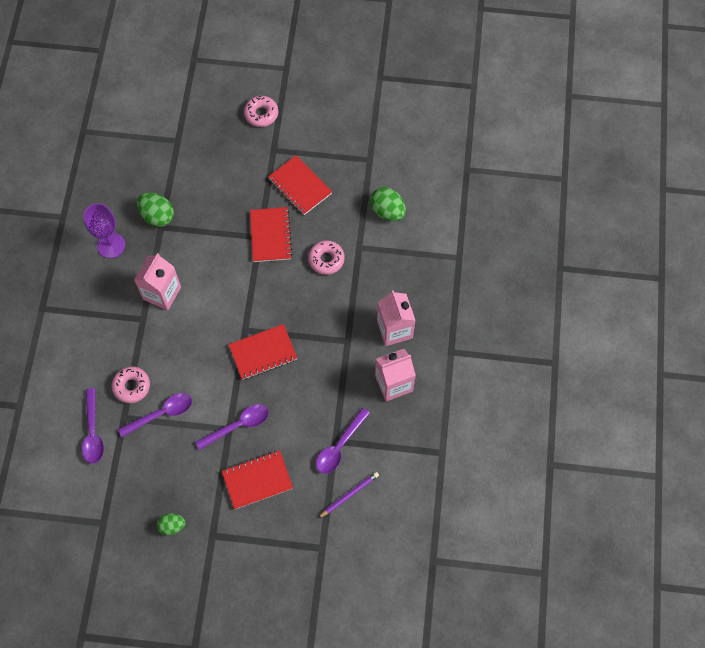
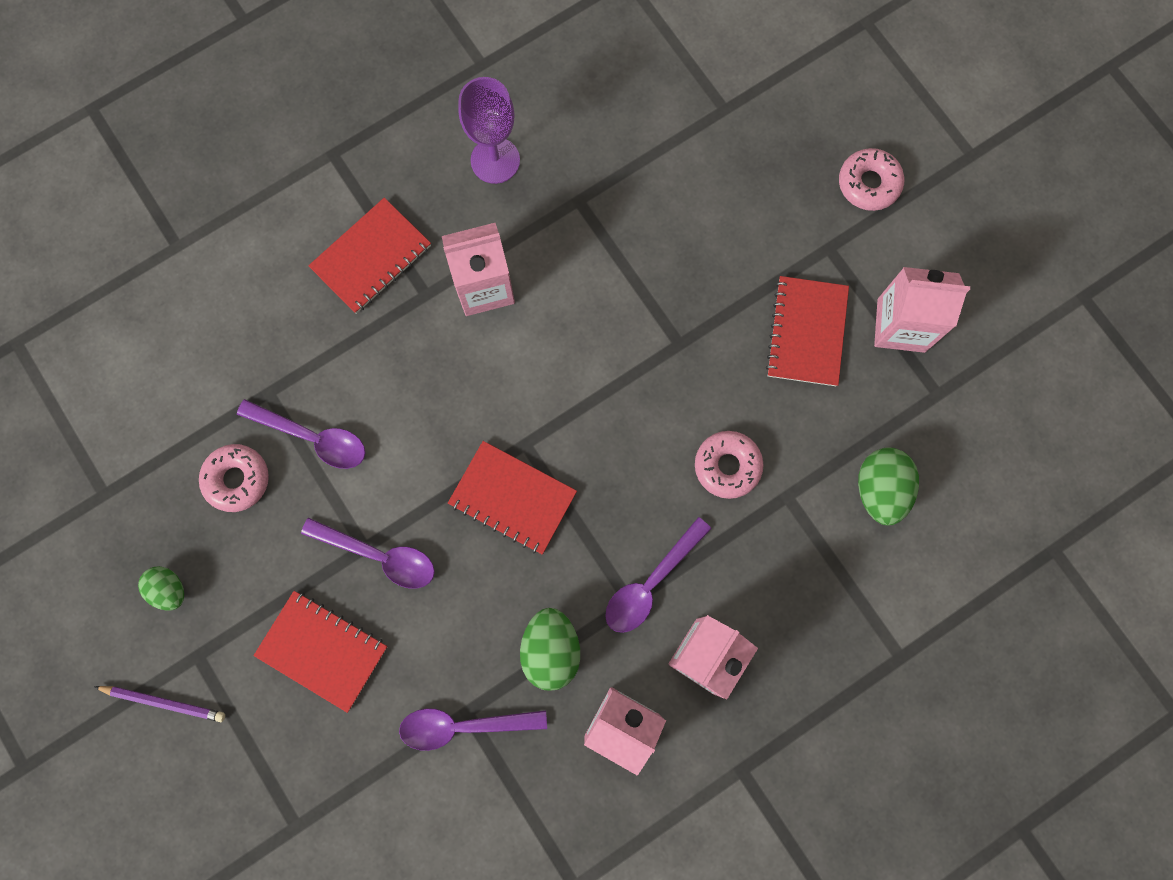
camera: 50 degrees right, 10 degrees up
(93, 432) = (216, 371): purple spoon -> purple spoon (651, 583)
(131, 386) = (319, 364): pink donut -> pink donut (237, 479)
(157, 216) = (590, 182): green egg -> green egg (551, 650)
(270, 235) = (695, 357): red notebook -> red notebook (371, 257)
(330, 150) = (901, 325): none -> pink carton
(349, 495) = (403, 801): purple pencil -> purple pencil (164, 702)

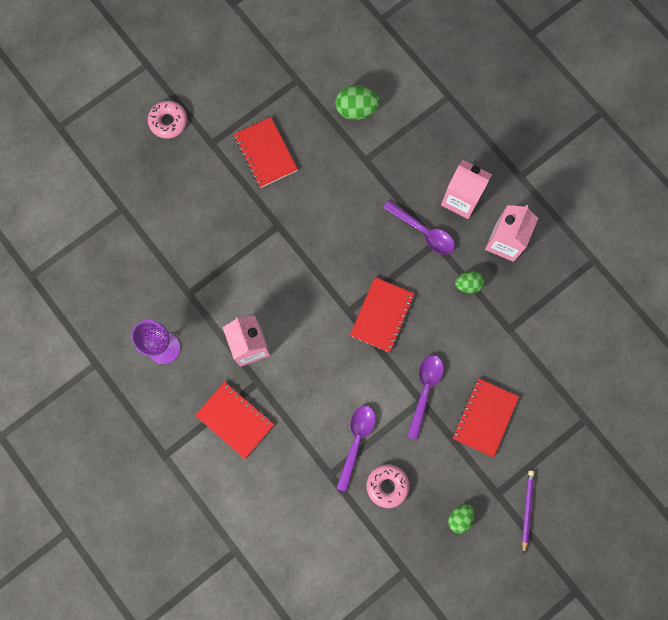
camera: 95 degrees left, 0 degrees up
(463, 726) = (517, 330): purple spoon -> none
(551, 650) = (468, 284): green egg -> green egg, size x0.64
(727, 466) = (350, 193): pink donut -> none
(806, 332) = (265, 153): red notebook -> red notebook turned 60 degrees clockwise
(901, 325) = (257, 101): pink carton -> none

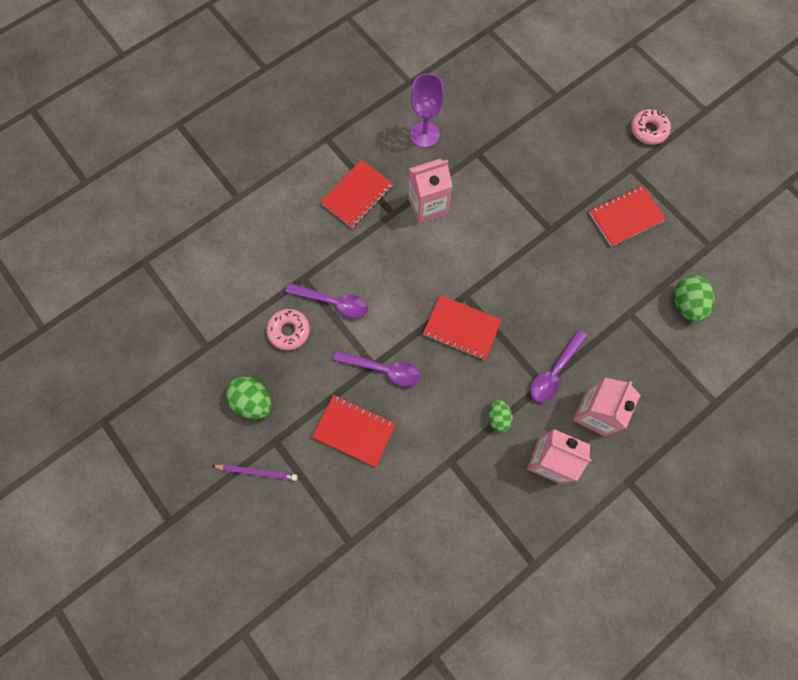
camera: 90 degrees right, 5 degrees down
(459, 518) = (253, 401): green egg -> green egg, size x1.57

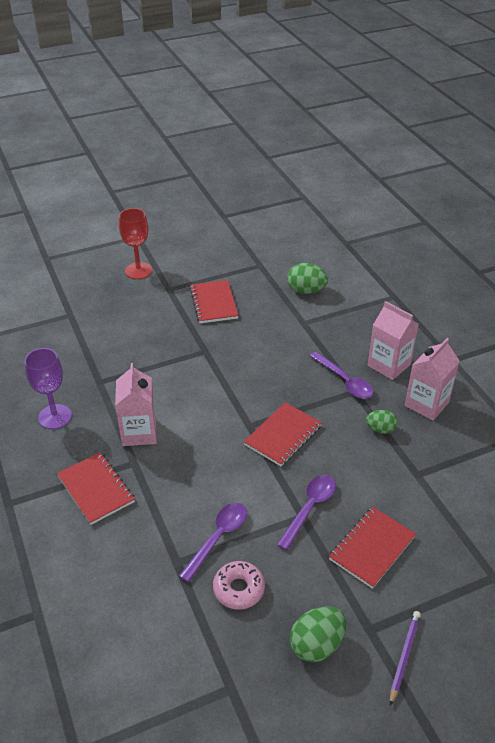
camera: 75 degrees left, 30 degrees down
(648, 130) = (138, 271): pink donut -> red goblet

